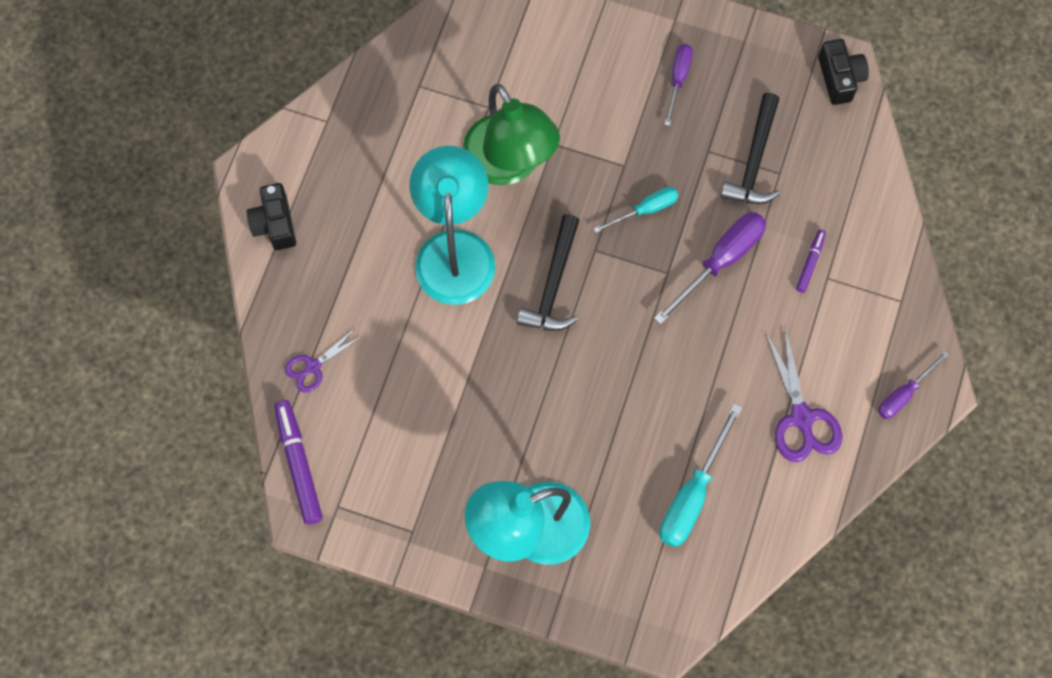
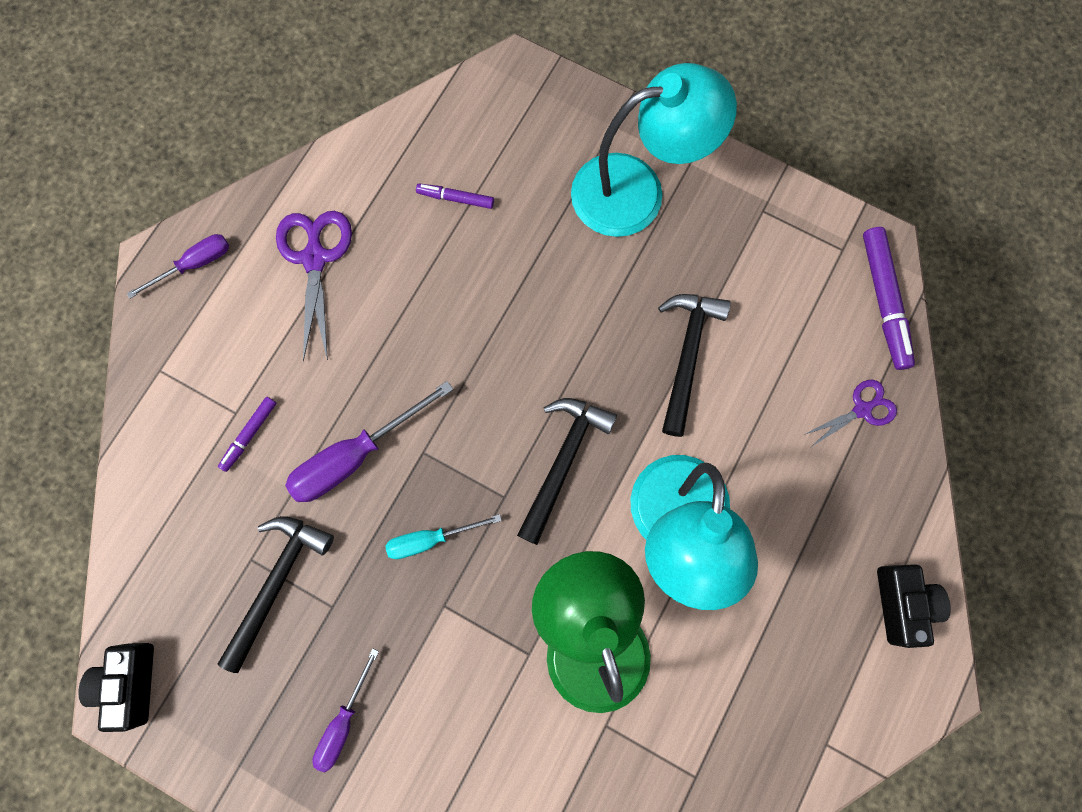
camera: 170 degrees left, 5 degrees up
(464, 387) = (687, 355): none -> black hammer
(692, 494) = (455, 198): turquoise screwdriver -> purple marker

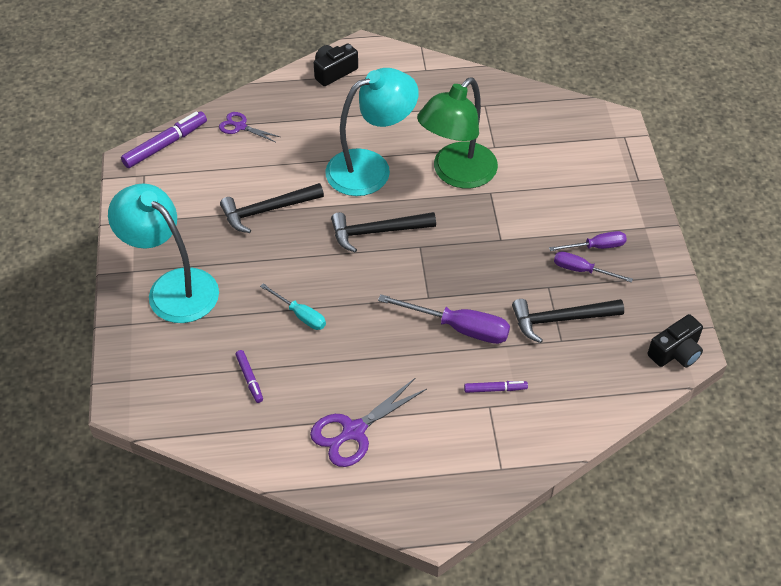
camera: 125 degrees left, 25 degrees down
(194, 265) = (415, 500): purple screwdriver -> purple screwdriver (582, 270)
(431, 539) = (472, 265): turquoise screwdriver -> turquoise screwdriver (300, 315)

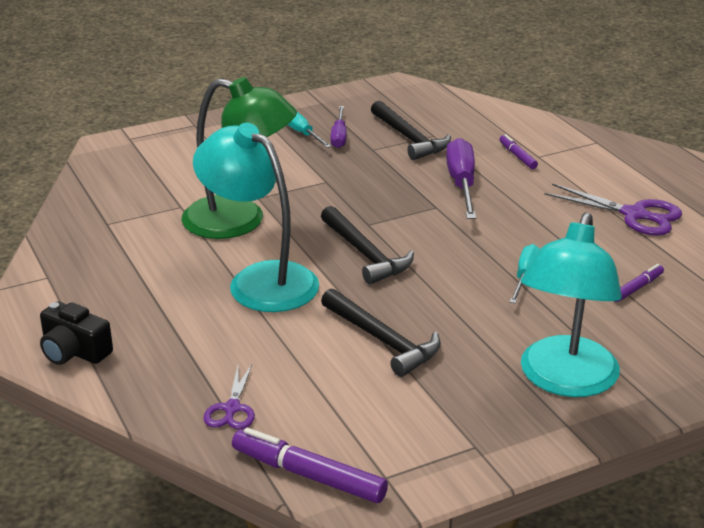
camera: 110 degrees left, 20 degrees down
(596, 247) = (303, 134): purple screwdriver -> turquoise screwdriver
(675, 352) = (404, 89): black camera -> none

